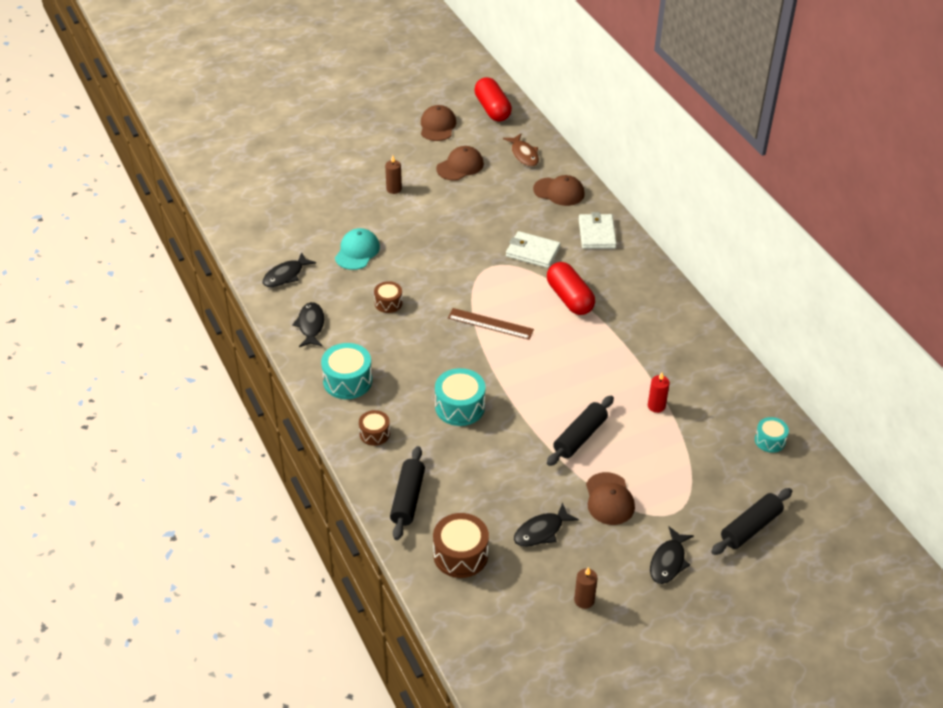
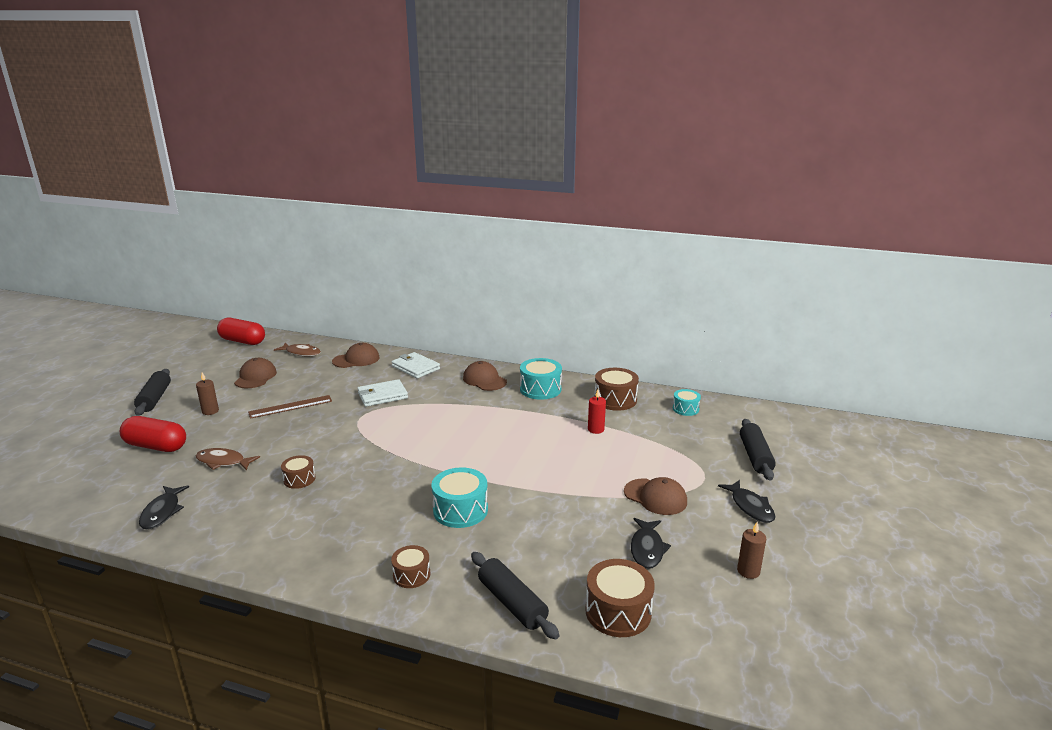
camera: 45 degrees left, 20 degrees down
(311, 325) = (237, 533): black fish -> none
(347, 381) = (331, 552): turquoise drum -> turquoise drum (540, 389)
(357, 251) = (223, 462): turquoise cap -> brown fish
(437, 126) = (205, 364): brown cap -> brown cap (484, 380)
(490, 324) = (409, 448): brown ruler -> brown ruler (290, 407)
(569, 298) = (447, 406): red capsule -> red capsule (156, 446)
(580, 437) = (577, 474): black rolling pin -> black rolling pin (155, 399)
(721, 387) = (615, 400): none -> brown drum

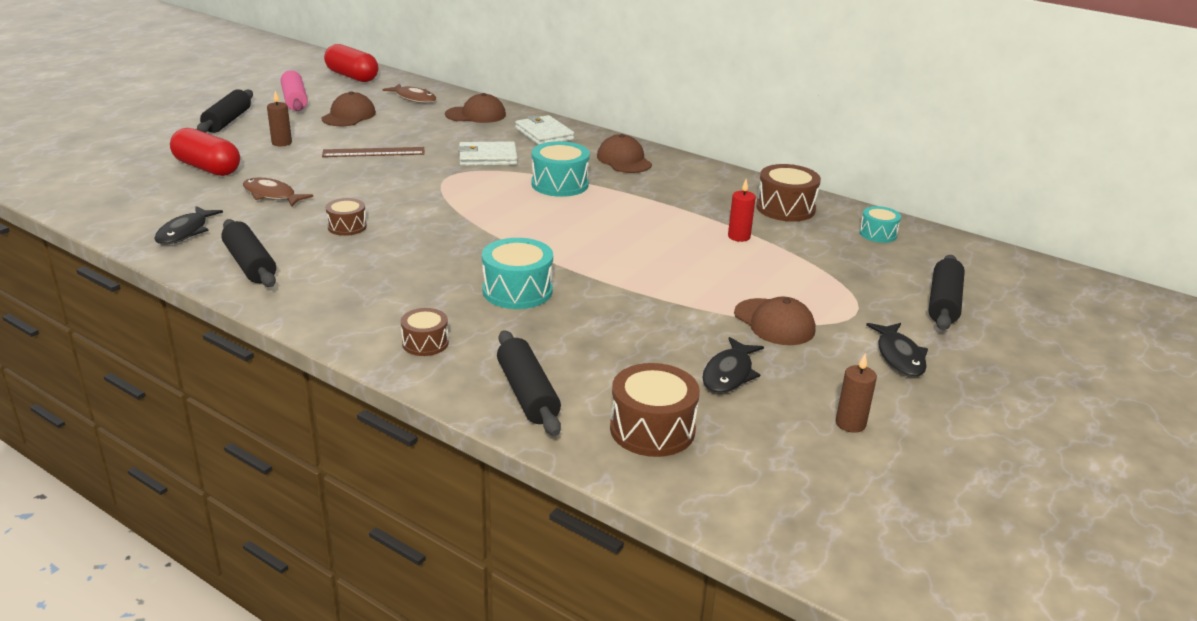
camera: 15 degrees right, 5 degrees up
(204, 370) = (295, 100): none -> pink rolling pin
(233, 532) = (250, 264): none -> black rolling pin
(540, 389) = (691, 181): turquoise drum -> turquoise drum (560, 184)

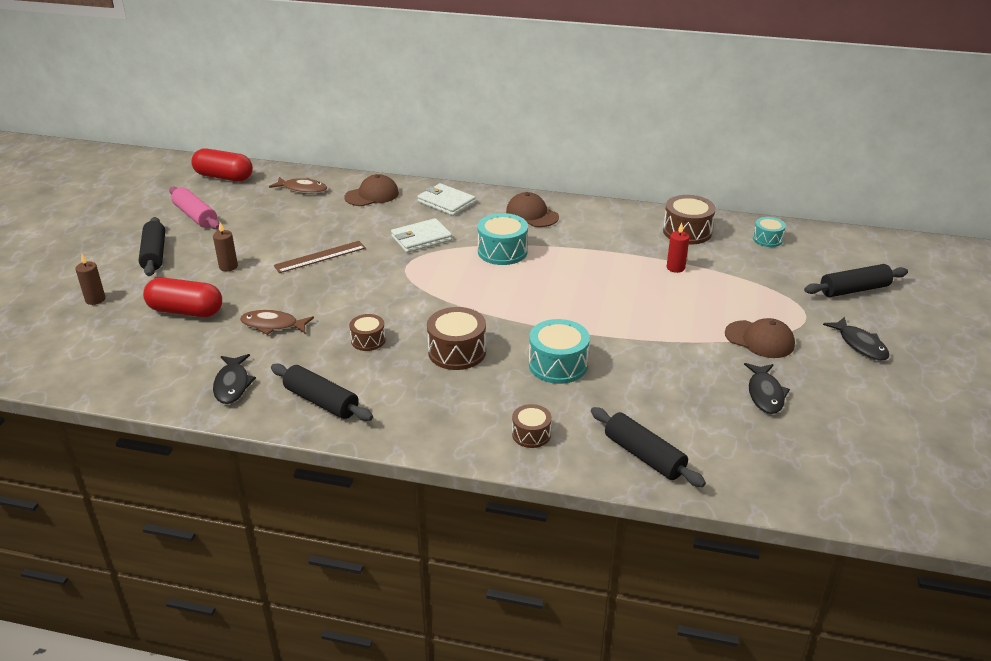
camera: 20 degrees left, 5 degrees up
(349, 116) = (261, 222): brown cap -> none
(652, 429) = (752, 457): brown drum -> brown drum (457, 352)
(850, 424) = (871, 410): brown candle -> brown candle (95, 299)
(943, 303) = (854, 290): black rolling pin -> black rolling pin turned 75 degrees clockwise

